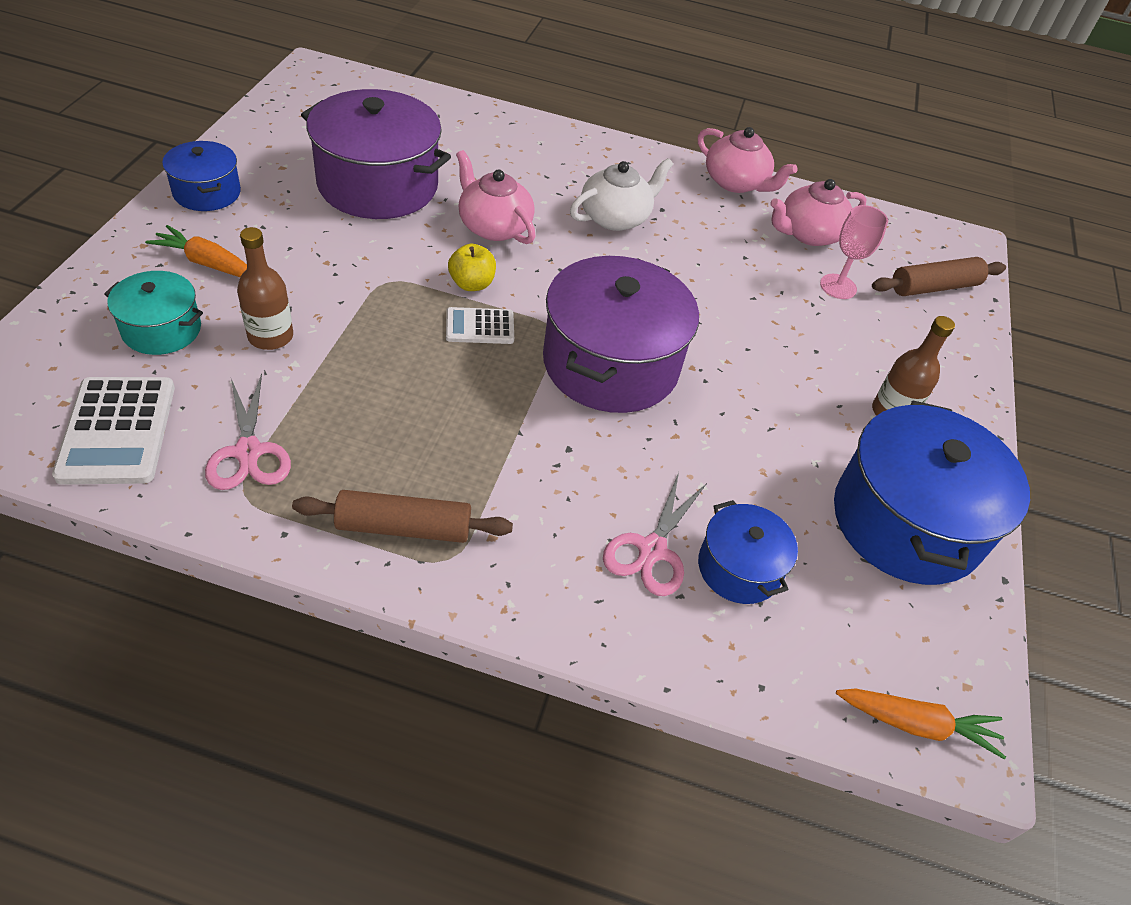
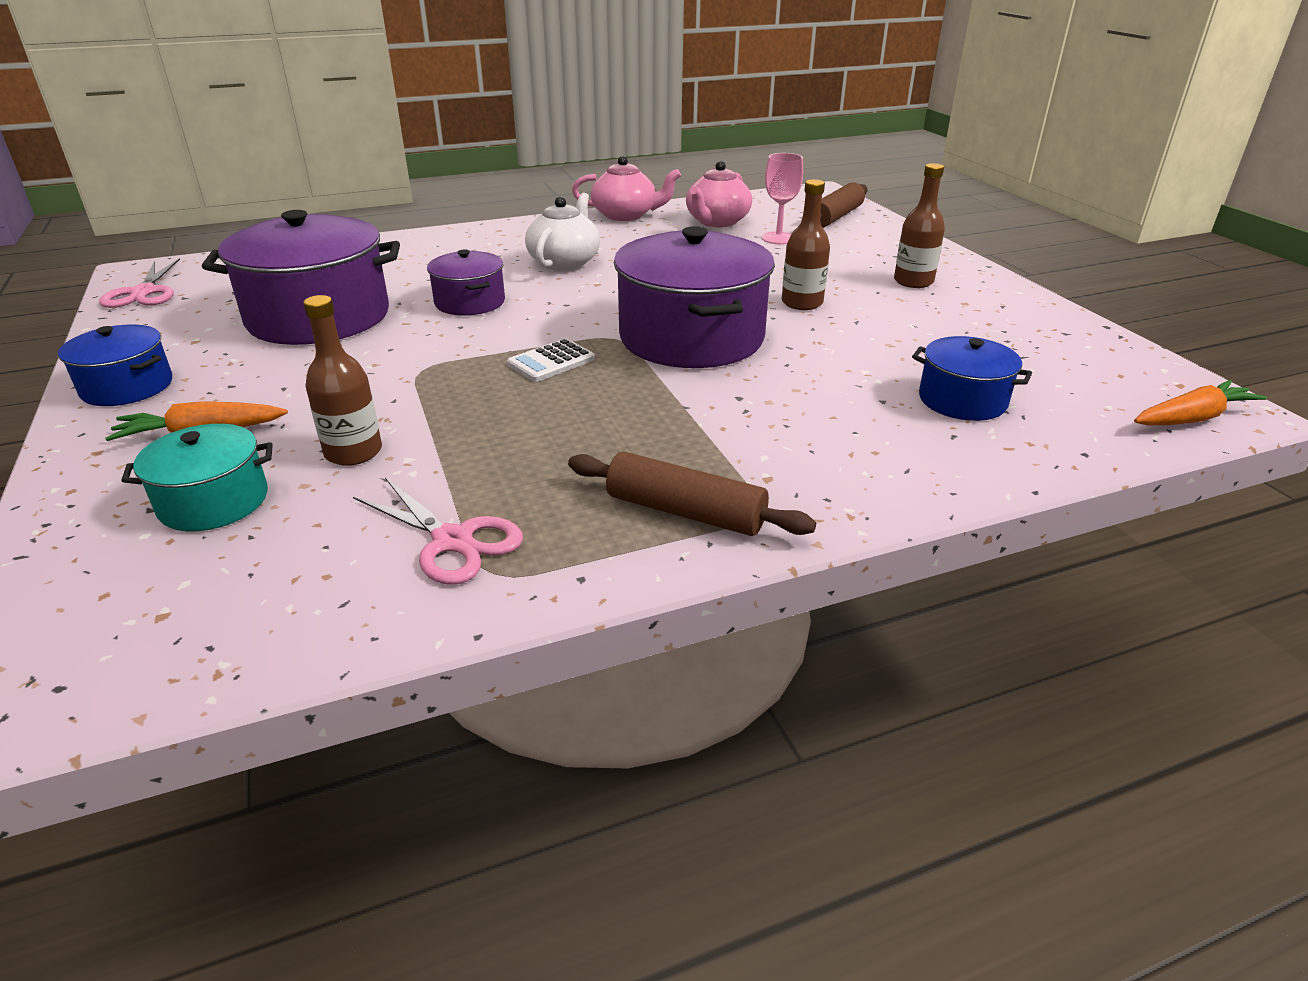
camera: 30 degrees left, 15 degrees down
(117, 431) = (270, 602): white calculator -> none
(404, 527) = (685, 511): brown rolling pin -> brown rolling pin turned 60 degrees clockwise
(471, 284) = (503, 341): yellow apple -> none
(493, 226) = (470, 302): pink teapot -> purple pot
(652, 550) = (893, 421): pink scissors -> pink scissors (144, 293)
(752, 379) = (802, 303): none -> brown bottle
(906, 521) = (1011, 327): blue pot -> none

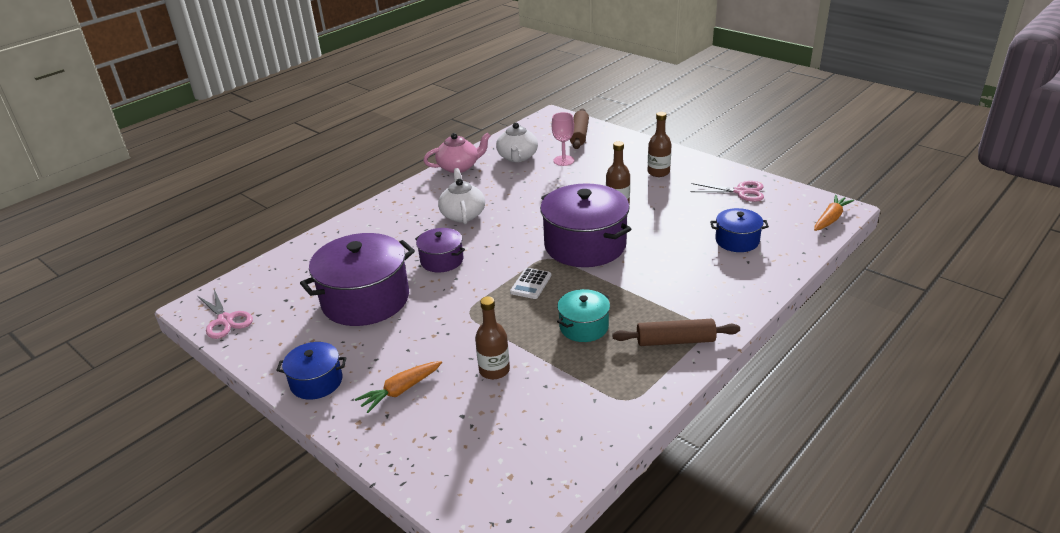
camera: 25 degrees left, 0 degrees up
(213, 501) = (460, 420): turquoise pot -> turquoise pot (584, 327)
(453, 541) = (594, 393): pink scissors -> pink scissors (740, 192)
(717, 222) = (517, 157): pink teapot -> white teapot

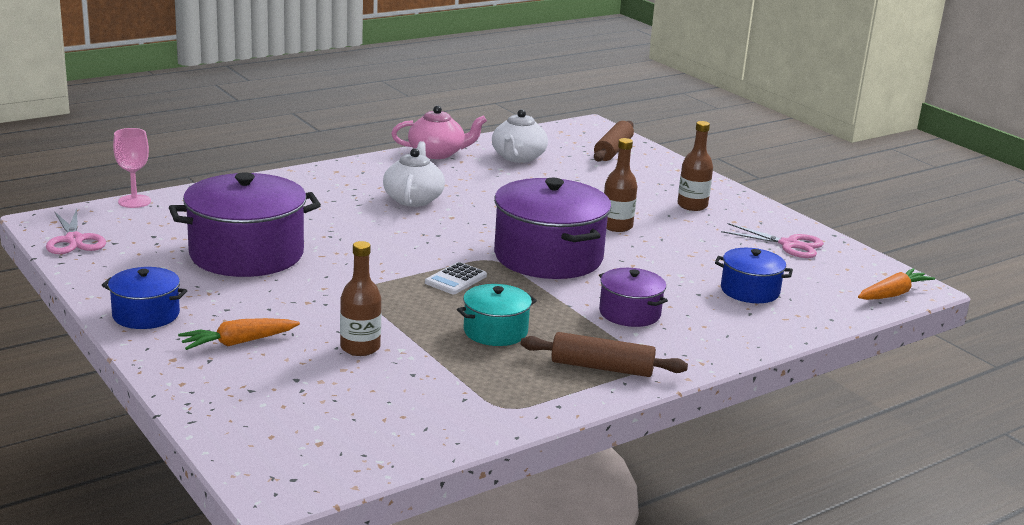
camera: 10 degrees right, 10 degrees down
(442, 260) = (360, 236): purple pot -> purple pot (630, 313)
(563, 160) = (575, 171): pink goblet -> pink goblet (134, 201)

